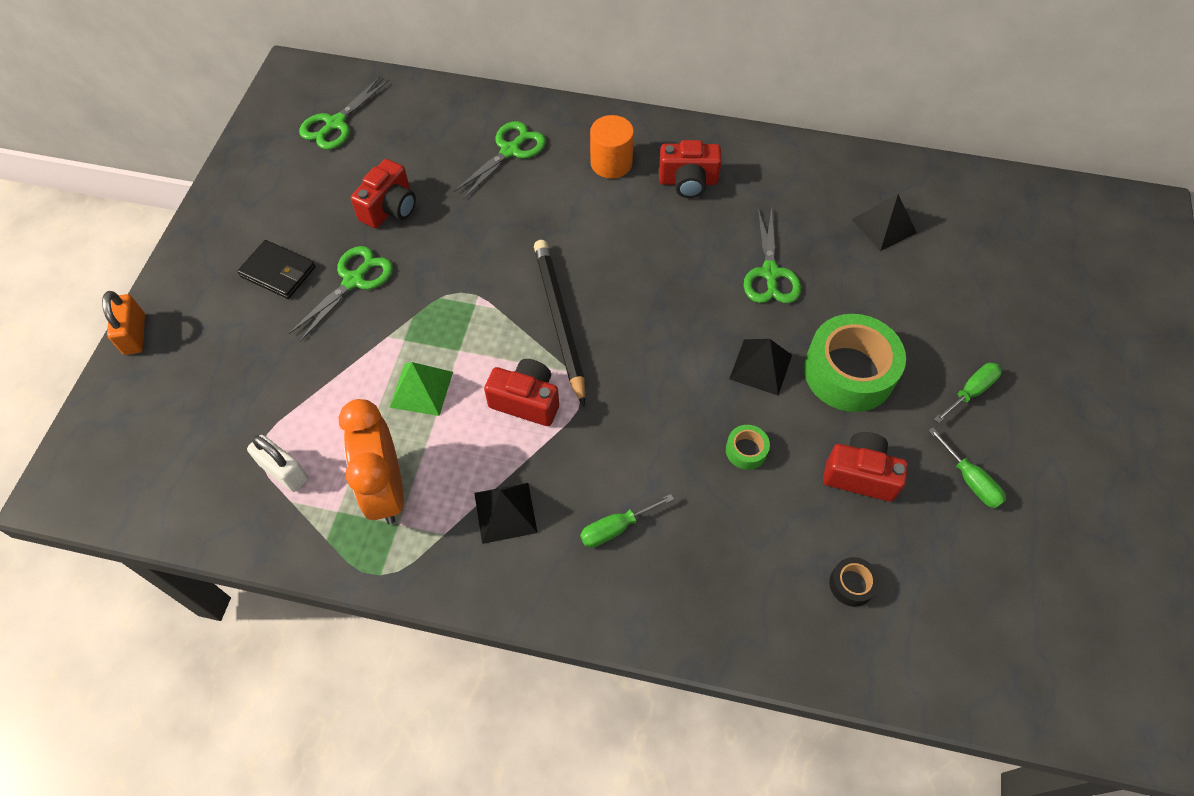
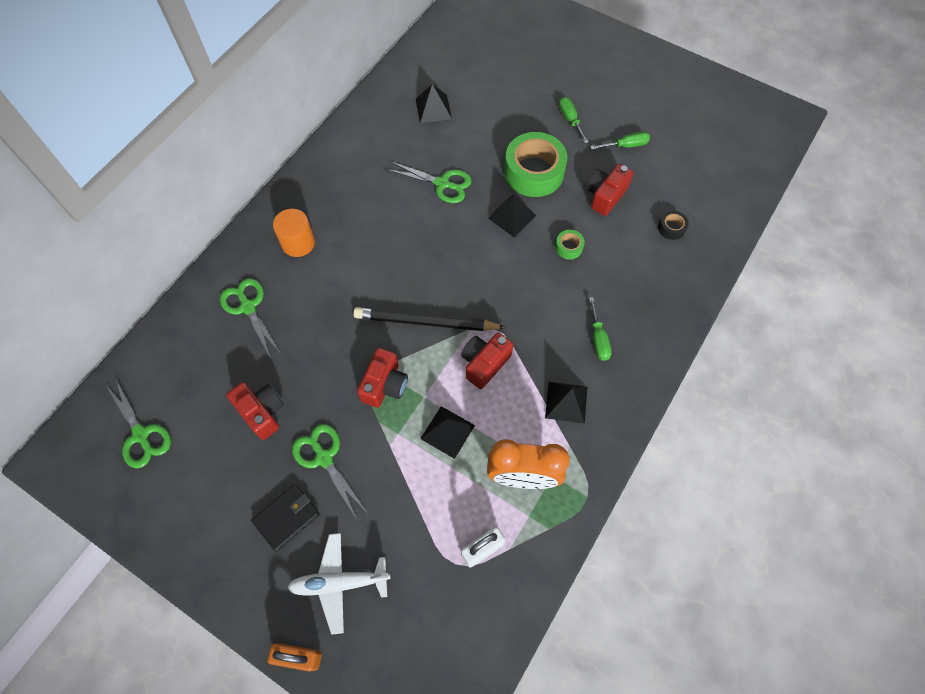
camera: 70 degrees left, 5 degrees up
(217, 343) = (339, 583): none -> white plane
(421, 389) = (447, 431): green pyramid -> black pyramid
(688, 182) = (341, 201): red camera -> red camera (385, 385)

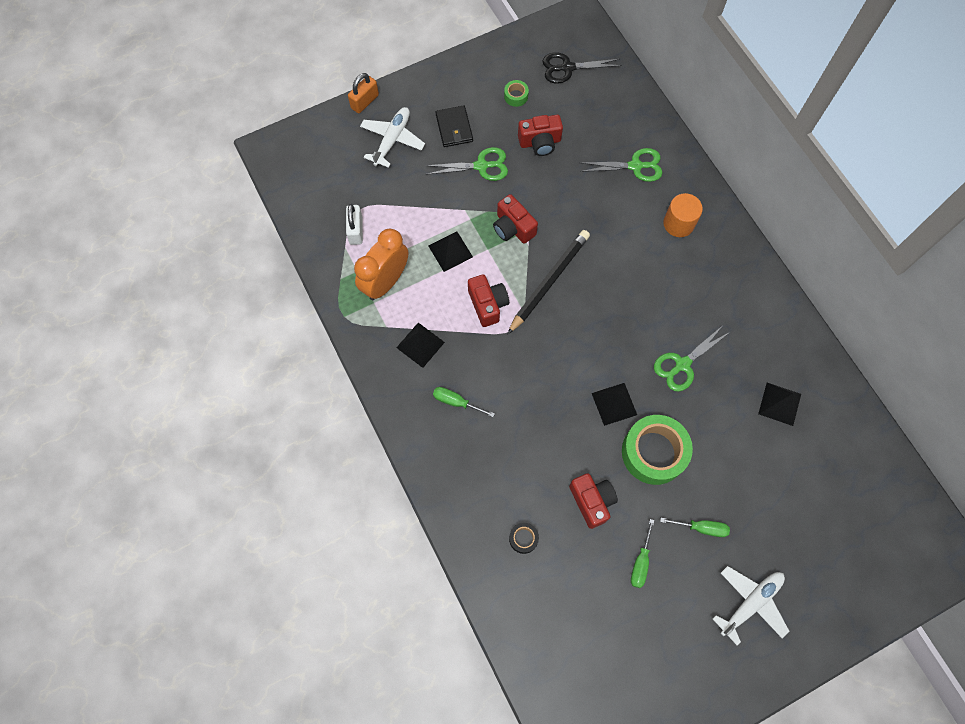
camera: 120 degrees right, 5 degrees up
(141, 435) = (567, 68): green scissors -> black scissors
(569, 247) = (555, 433): green tape -> green tape (516, 96)
(601, 73) = (750, 603): none -> white plane

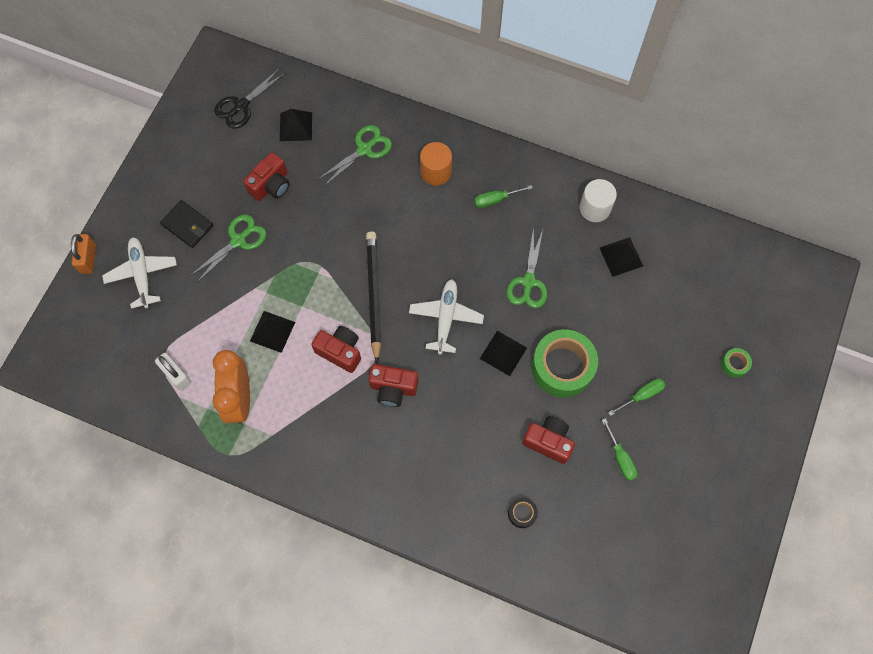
camera: 40 degrees left, 0 degrees up
(420, 345) = (313, 427): black pyramid -> black pyramid (296, 126)
(456, 402) = (381, 450): green screwdriver -> green screwdriver (495, 200)
(513, 228) = (308, 273): red camera -> red camera (393, 388)
(516, 96) = (218, 160): green tape -> green tape (734, 364)
(750, 603) = (718, 422): white plane -> white plane (446, 318)
(790, 348) = (595, 208): none -> white cylinder

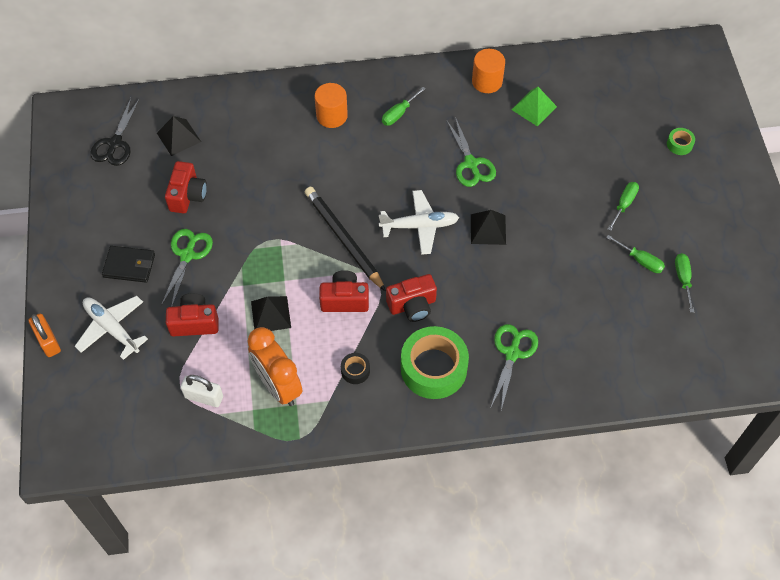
camera: 30 degrees left, 10 degrees down
(364, 149) = (255, 127): green scissors -> green scissors (512, 353)
(446, 318) = (420, 226): white plane -> white plane turned 105 degrees clockwise
(522, 513) = (591, 346): black tape -> black tape (355, 371)
(548, 442) = (573, 279): red camera -> red camera (194, 322)
(562, 367) = (545, 215): green tape -> green tape (433, 368)
(595, 208) = (487, 81): white cylinder -> orange cylinder
(621, 256) = (534, 108): black pyramid -> green pyramid
(647, 497) = (683, 279): none -> green screwdriver

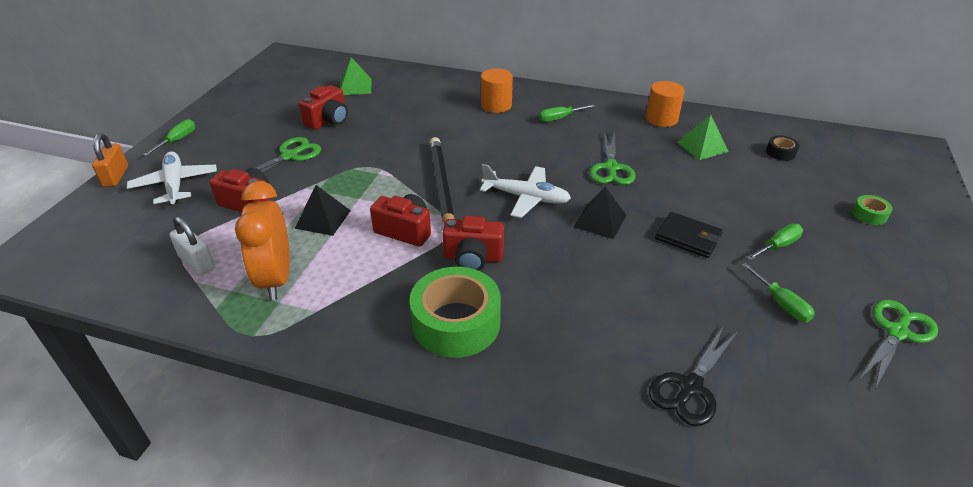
camera: 25 degrees right, 20 degrees down
(115, 143) = (303, 78): black scissors -> black scissors (690, 387)
(129, 265) = (235, 149): black wallet -> black wallet (688, 237)
(179, 137) = (355, 87): black pyramid -> green pyramid
(355, 371) = (366, 294): black tape -> black tape (780, 152)
(512, 353) = (562, 342): green scissors -> green scissors (897, 333)
(683, 279) = (837, 341): green screwdriver -> green screwdriver (177, 140)

